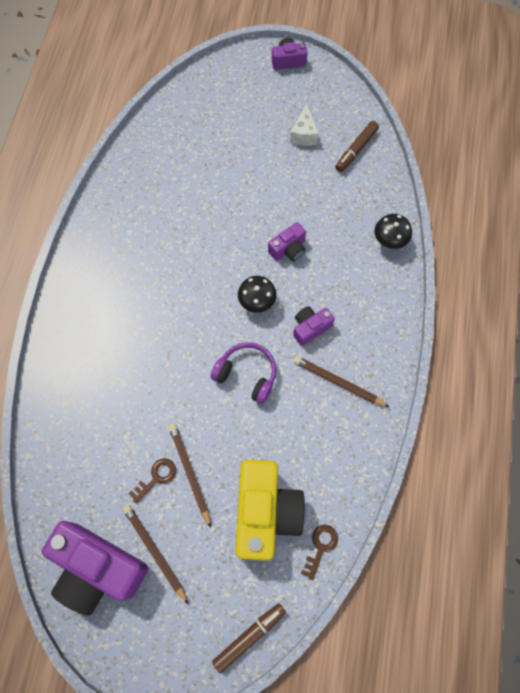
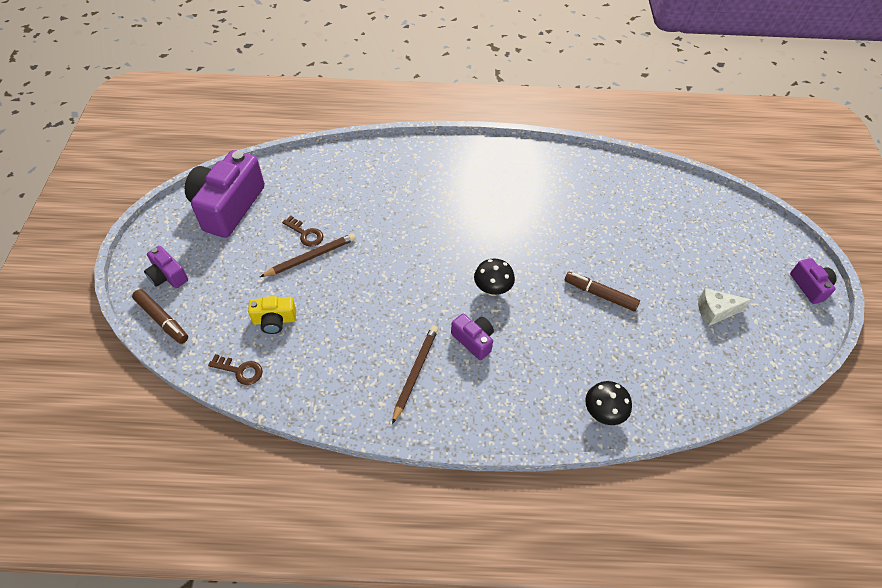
camera: 80 degrees right, 15 degrees down
(154, 551) = (240, 241): brown pencil -> none
(247, 375) = (412, 290): purple headphones -> none
(265, 513) = (274, 320): yellow camera -> yellow camera, size x0.49
(288, 249) = (562, 311): purple camera -> purple camera (168, 276)
(356, 150) = (717, 368): brown marker -> brown marker (600, 295)

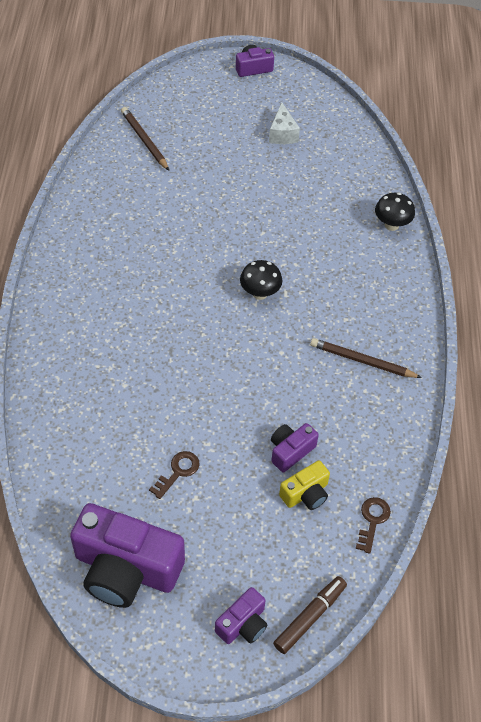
camera: 90 degrees left, 0 degrees up
(274, 320) = (306, 493): yellow camera -> yellow camera turned 60 degrees clockwise
(311, 257) = (214, 463): brown pencil -> brown pencil (144, 140)
(473, 340) = (322, 312): purple camera -> purple camera (290, 451)
(600, 295) = (265, 210): brown marker -> none

